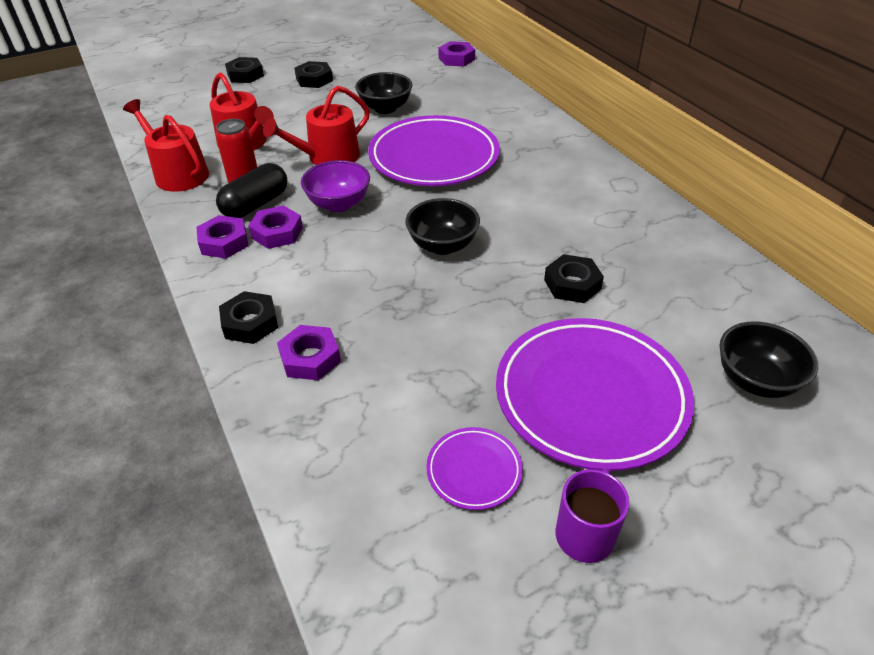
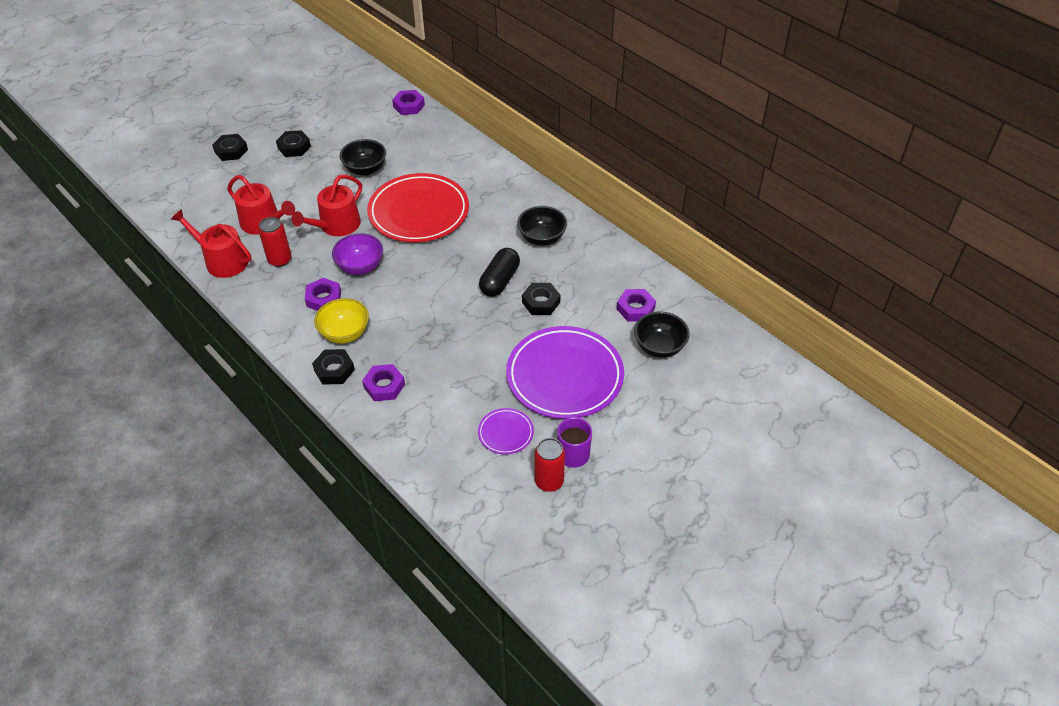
camera: 15 degrees left, 5 degrees up
(224, 242) = (288, 313): purple nut -> purple nut (635, 309)
(256, 204) = (297, 278): black capsule -> black capsule (500, 281)
(285, 278) = (345, 333): none -> yellow bowl
(434, 157) = (419, 212): purple plate -> red plate
(442, 245) = (447, 288): black bowl -> black bowl (542, 238)
(531, 579) = (549, 481): none -> red can

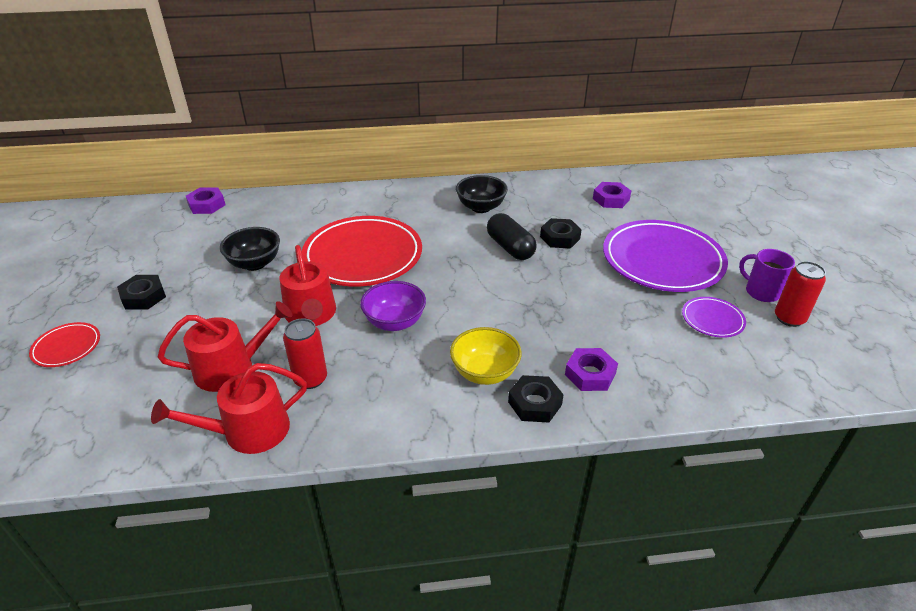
camera: 55 degrees left, 10 degrees down
(231, 151) = (67, 347): black nut -> red plate
(324, 298) = (413, 368): purple nut -> none
(659, 347) = (664, 206): black bowl -> none

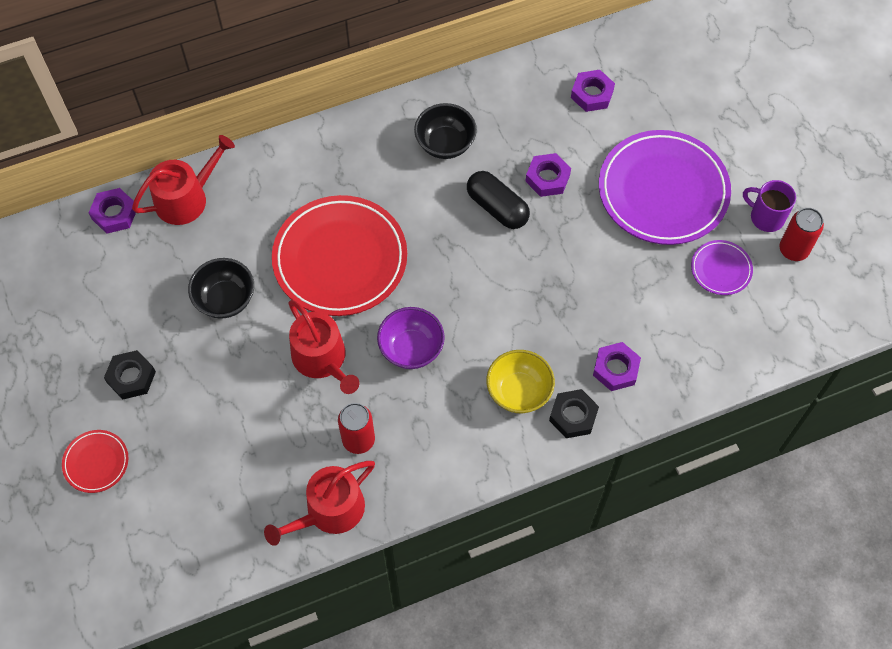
camera: 15 degrees left, 25 degrees up
(231, 368) = (276, 446): red watering can -> red watering can (186, 198)
(560, 238) = (547, 178): black nut -> purple nut

